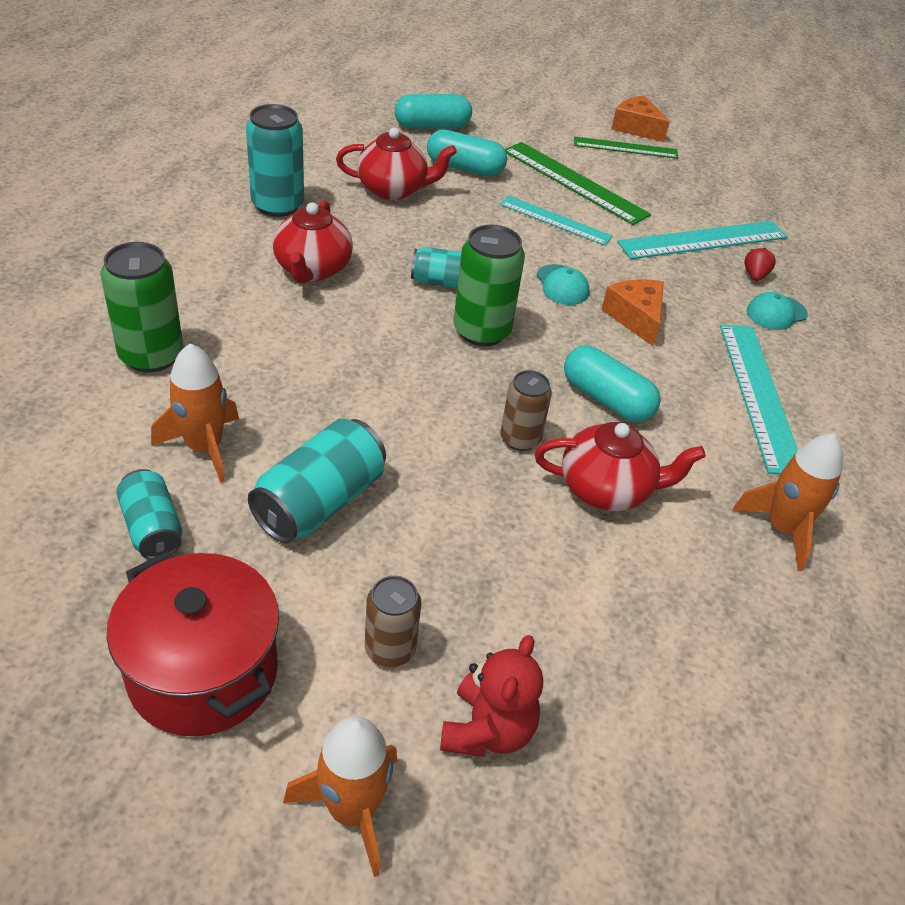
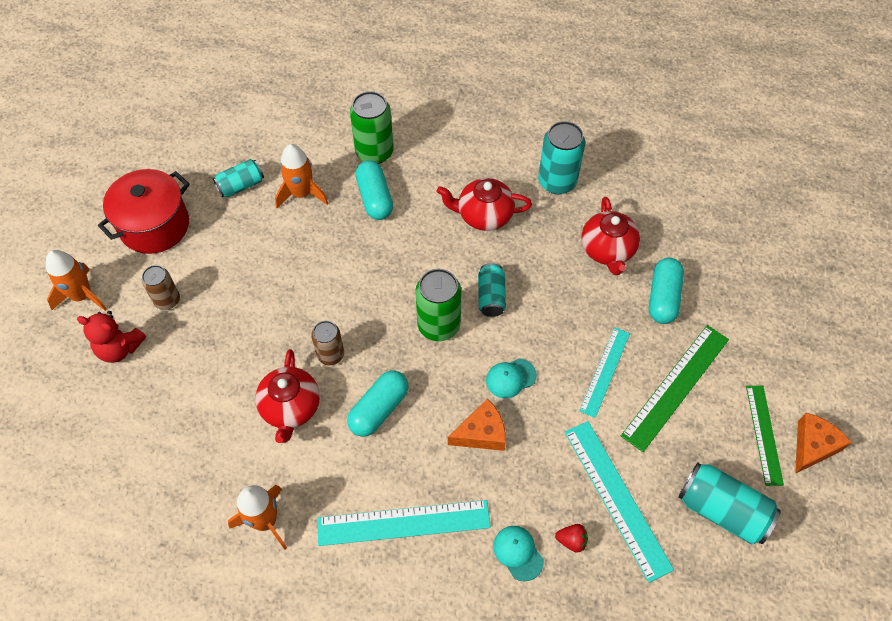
camera: 90 degrees right, 15 degrees up
(320, 502) = (265, 254): turquoise can -> turquoise can (722, 510)
(432, 126) = (725, 266): turquoise capsule -> turquoise capsule (375, 198)

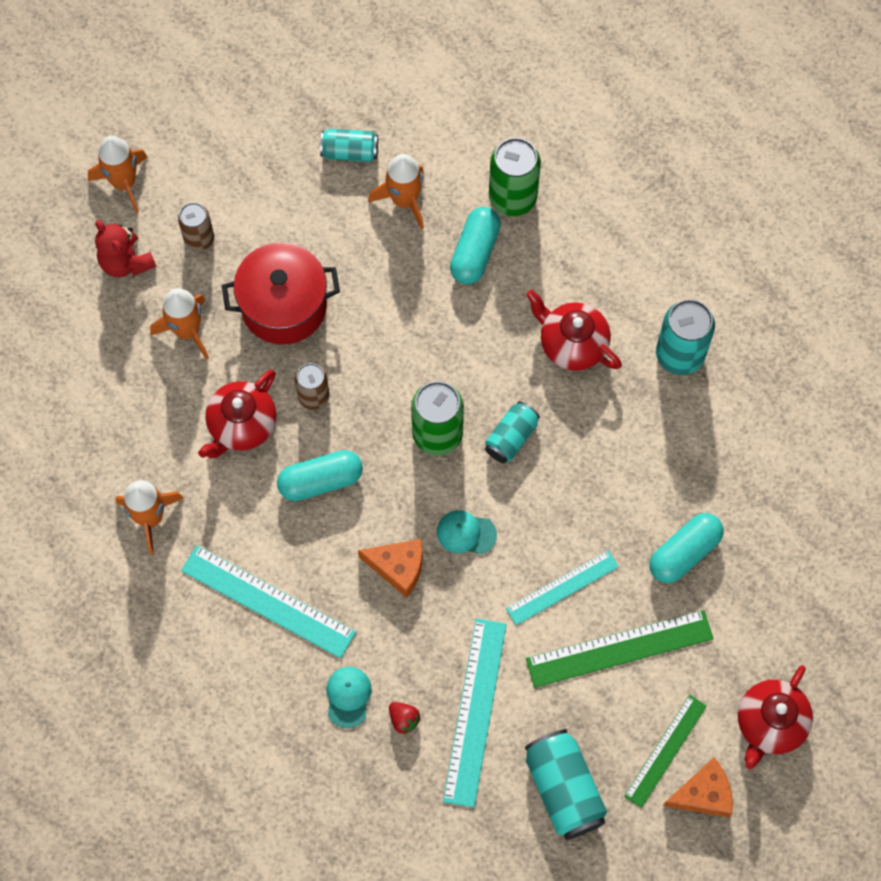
camera: 35 degrees right, 10 degrees up
(154, 226) = (237, 146): red pot -> red pot (284, 306)
(201, 367) = (187, 330): none -> orange rocket
(607, 250) = (669, 465): red teapot -> red teapot (770, 724)

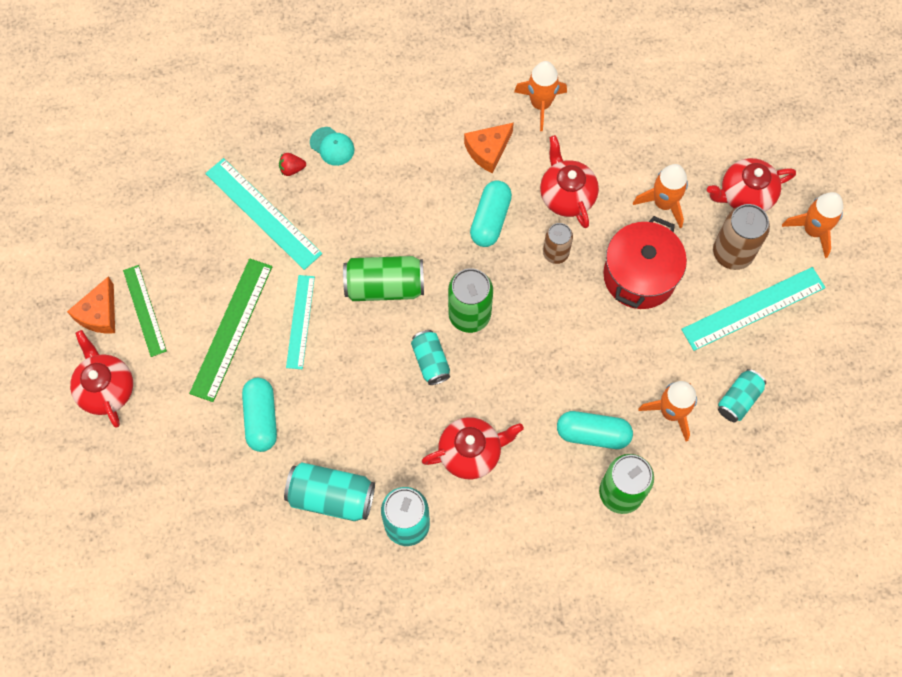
camera: 125 degrees right, 0 degrees up
(126, 262) = (745, 195): red teddy bear -> red teapot
(199, 239) = (732, 253): brown can -> brown can, size x1.59
(268, 601) = (431, 138): turquoise ruler -> turquoise ruler (753, 308)
(398, 567) = (393, 229): orange cheese -> orange cheese (488, 150)
(466, 533) = (385, 286): turquoise cap -> green can
(475, 252) = (593, 434): turquoise capsule -> turquoise capsule turned 45 degrees counterclockwise
(563, 789) = (173, 232): turquoise can -> turquoise can (331, 496)

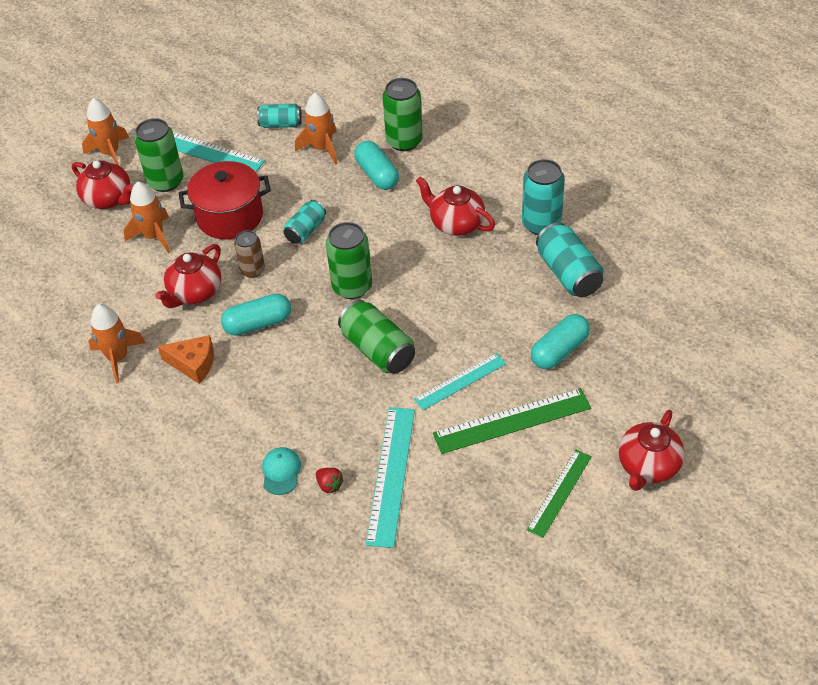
camera: 125 degrees left, 20 degrees down
(99, 314) = (596, 523): orange cheese -> none
(431, 361) = (411, 285): turquoise can -> turquoise can (306, 230)
(732, 253) = (165, 181): brown can -> green can

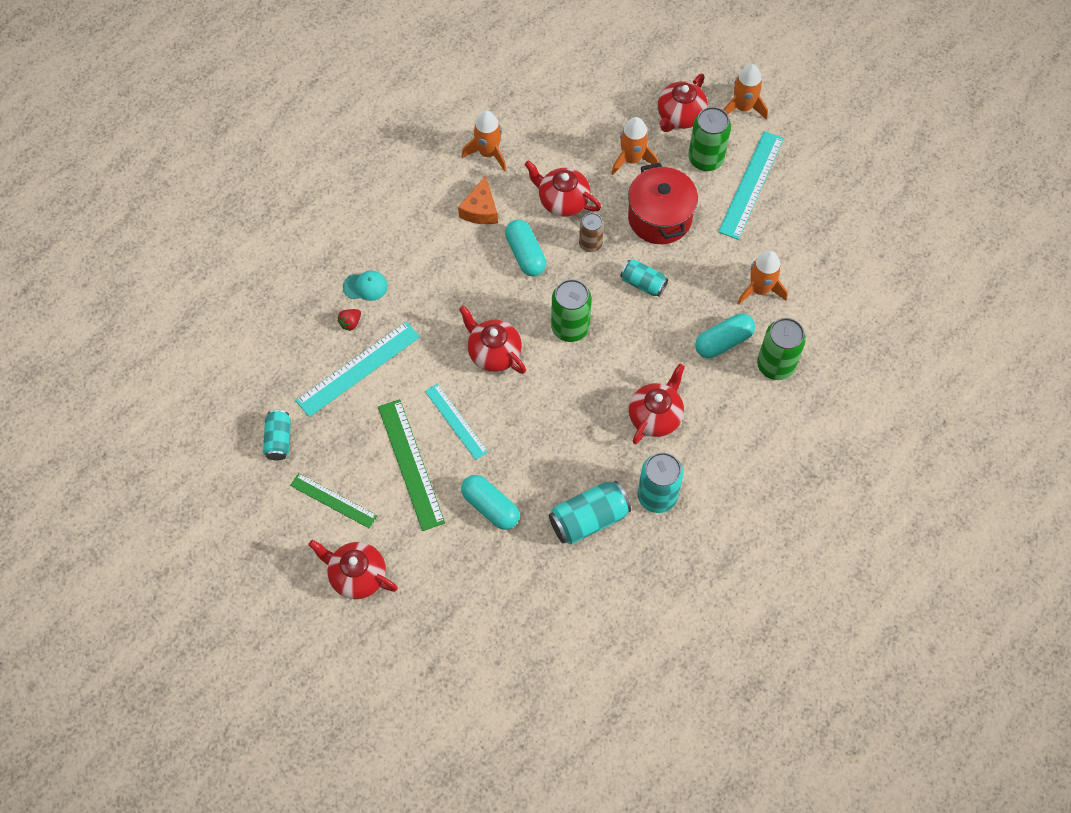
camera: 85 degrees right, 15 degrees up
(280, 124) = (794, 249): turquoise can -> turquoise can (279, 440)
(378, 350) = (493, 352): green can -> red teapot
(391, 475) = (358, 368): turquoise ruler -> turquoise ruler turned 45 degrees counterclockwise

